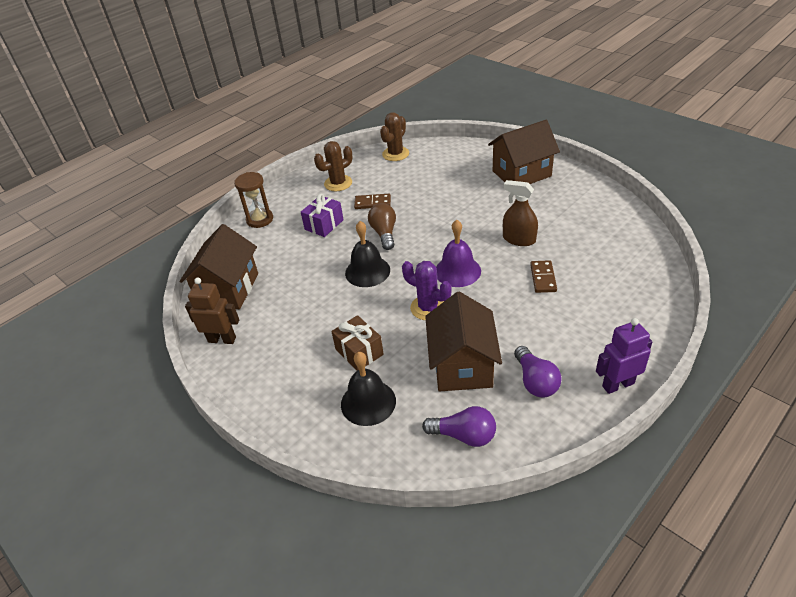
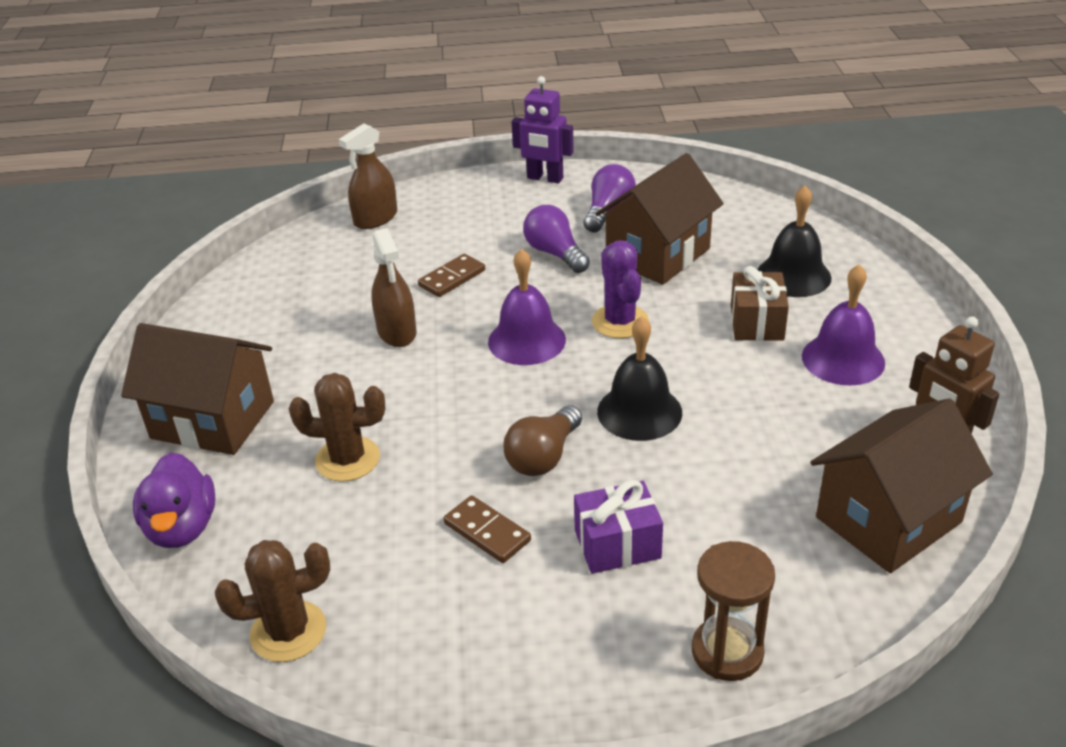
camera: 140 degrees left, 5 degrees down
(296, 357) = (843, 359): none -> purple bell
(338, 183) = (486, 635): brown cactus -> brown cactus (347, 459)
(464, 435) = (726, 212): purple light bulb -> purple light bulb (555, 253)
(469, 151) = (182, 527): none -> purple duck
(647, 285) = (375, 218): none -> brown spray bottle

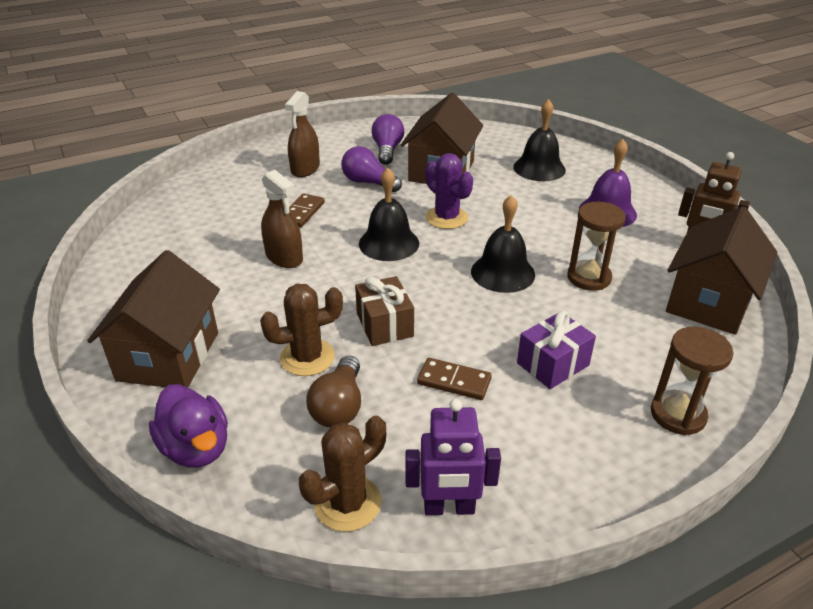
camera: 25 degrees left, 0 degrees up
(212, 420) = (169, 356): brown house -> brown house turned 75 degrees counterclockwise
(375, 218) = (212, 182): brown spray bottle -> brown spray bottle (305, 169)
(526, 340) = (389, 243): purple bell -> black bell
(543, 456) = (457, 318): brown light bulb -> brown light bulb (339, 406)
(545, 178) = (326, 136): purple robot -> purple robot (449, 508)
(746, 445) = (589, 277): none -> brown hourglass
(757, 323) = (538, 201): brown gift -> brown gift (384, 325)

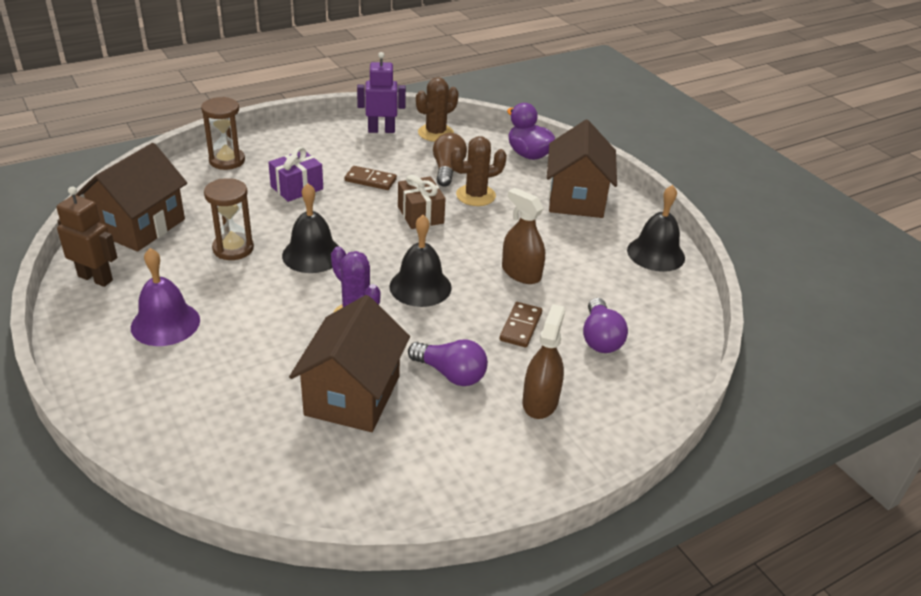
camera: 175 degrees right, 0 degrees up
(387, 150) = (429, 442): purple light bulb -> purple light bulb (600, 338)
(539, 168) = (213, 400): black bell -> black bell (656, 253)

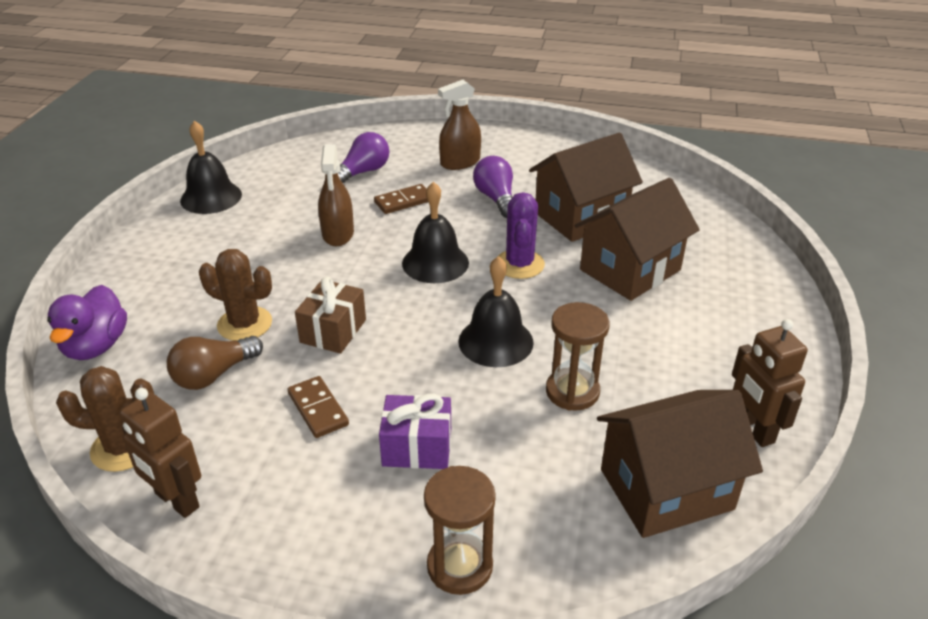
camera: 135 degrees left, 0 degrees up
(165, 323) = (697, 338): purple bell -> none
(381, 130) = (176, 501): purple robot -> brown robot
(576, 198) = (165, 270): brown house -> brown house (630, 270)

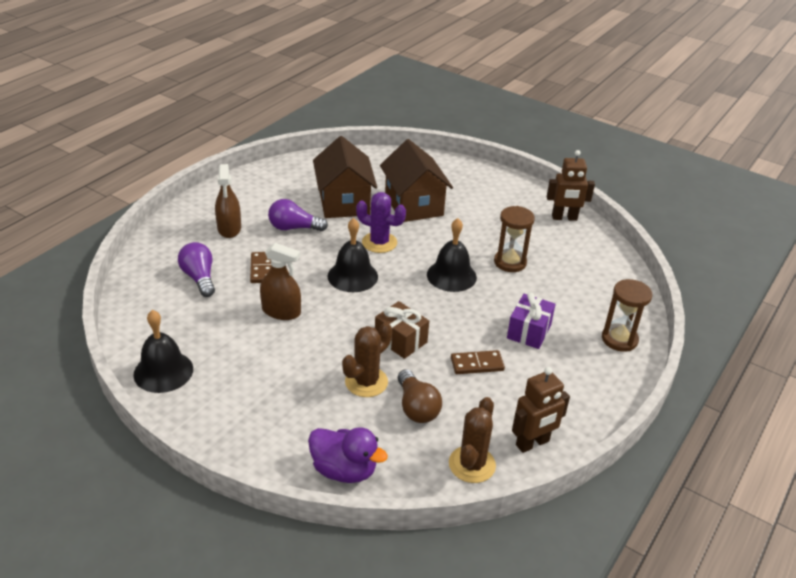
camera: 70 degrees left, 0 degrees up
(666, 489) = (592, 258): brown house -> none

